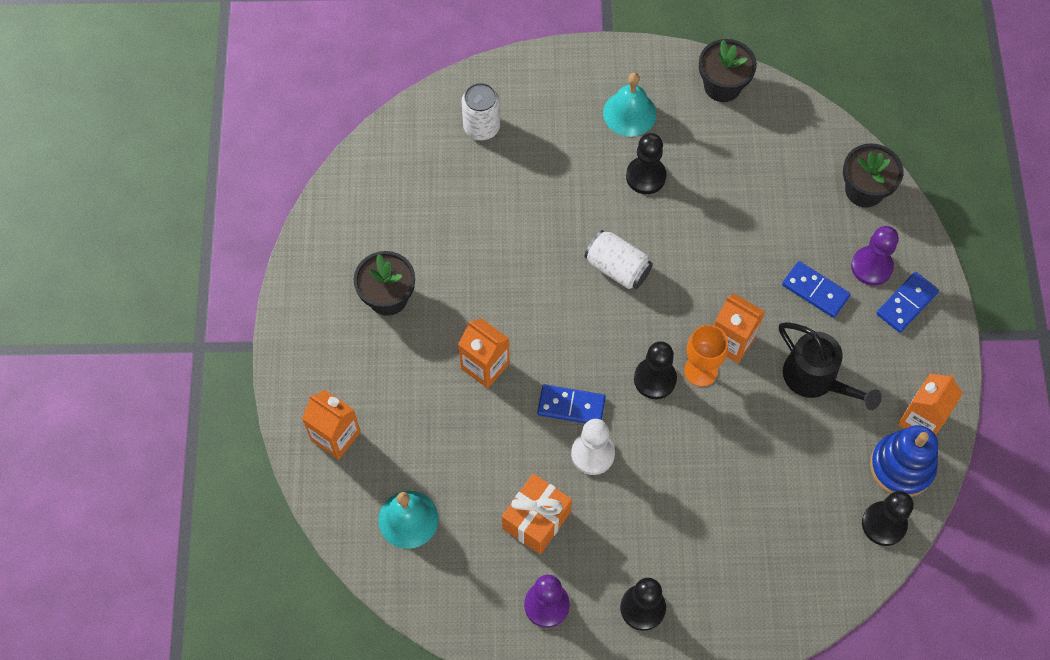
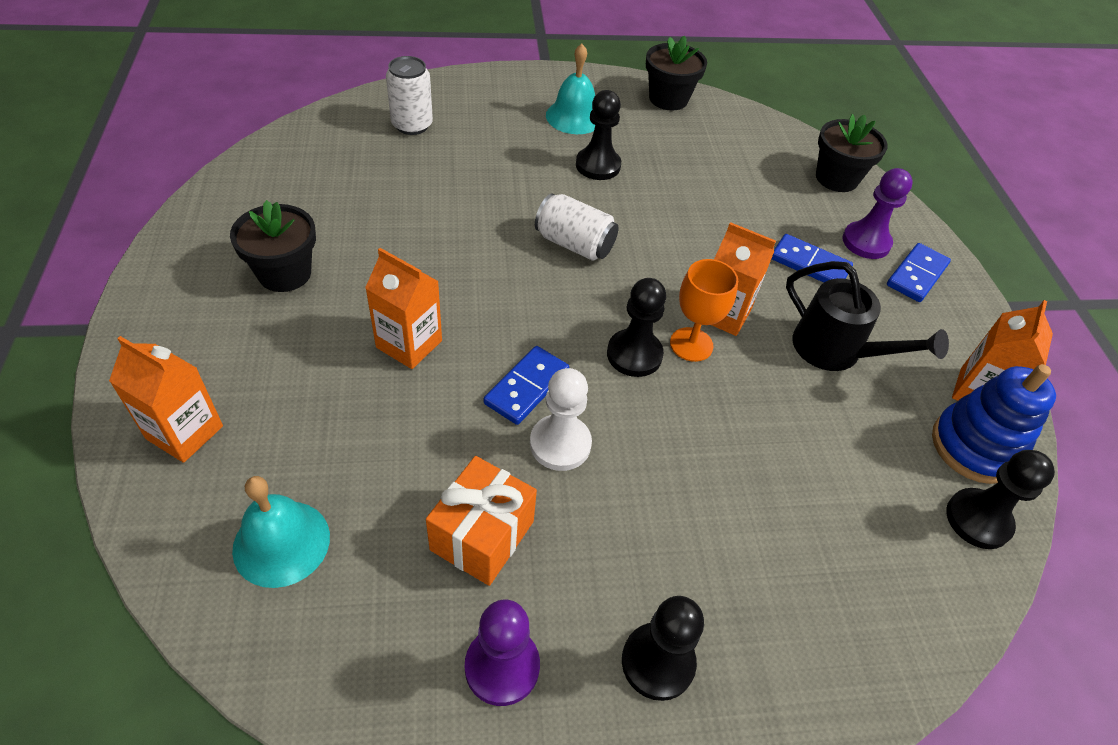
camera: 10 degrees left, 15 degrees down
(571, 406) = (526, 387): blue domino -> blue domino turned 60 degrees counterclockwise

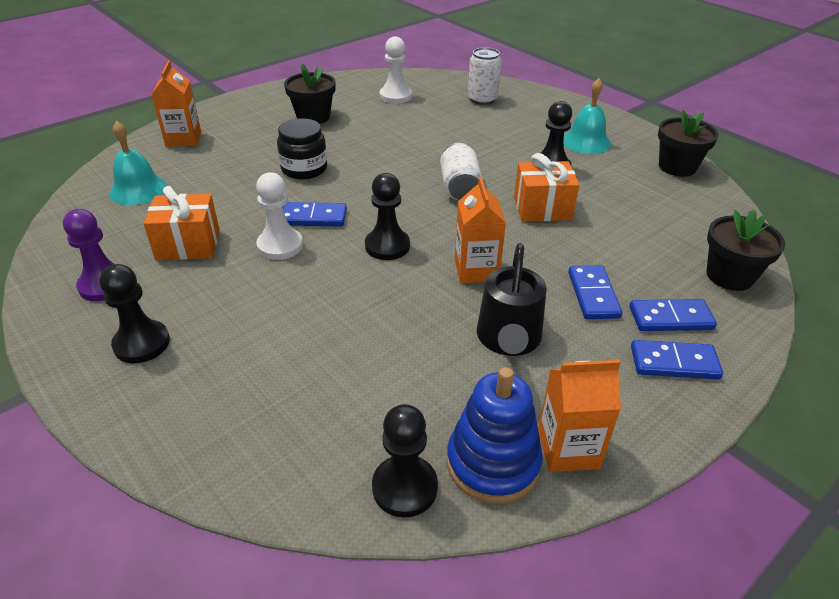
camera: 60 degrees right, 10 degrees down
(320, 179) = (395, 96): none -> white pawn
(409, 344) = (304, 169): orange carton -> black jar
(661, 213) = (542, 208): none -> orange gift
(691, 344) = (426, 266): orange goblet -> none
(866, 242) = (670, 318): purple pawn -> blue domino

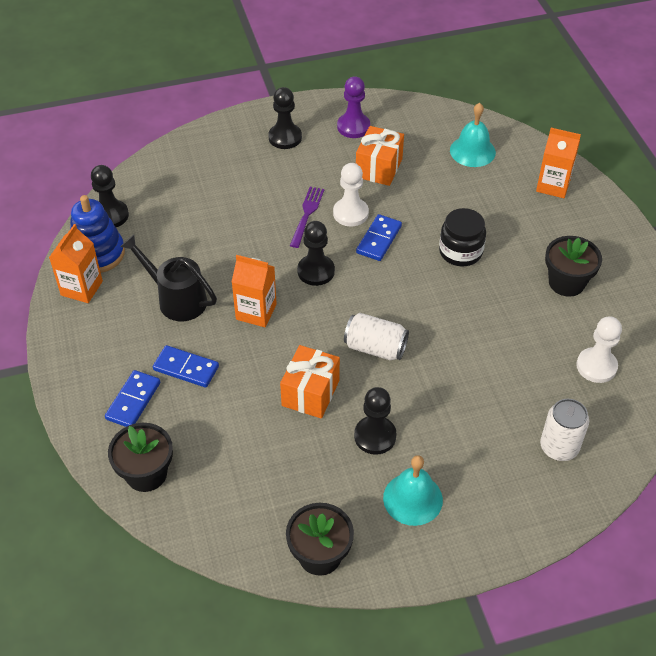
camera: 115 degrees right, 10 degrees up
(299, 277) = (307, 215): none -> purple fork
(674, 362) = (97, 376): blue domino -> none

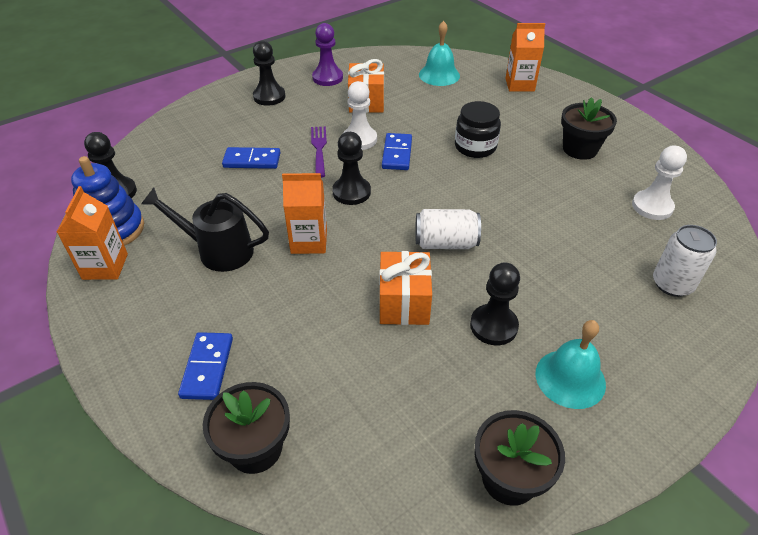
camera: 20 degrees left, 5 degrees down
(186, 368) = (256, 315): blue domino -> blue domino (252, 160)

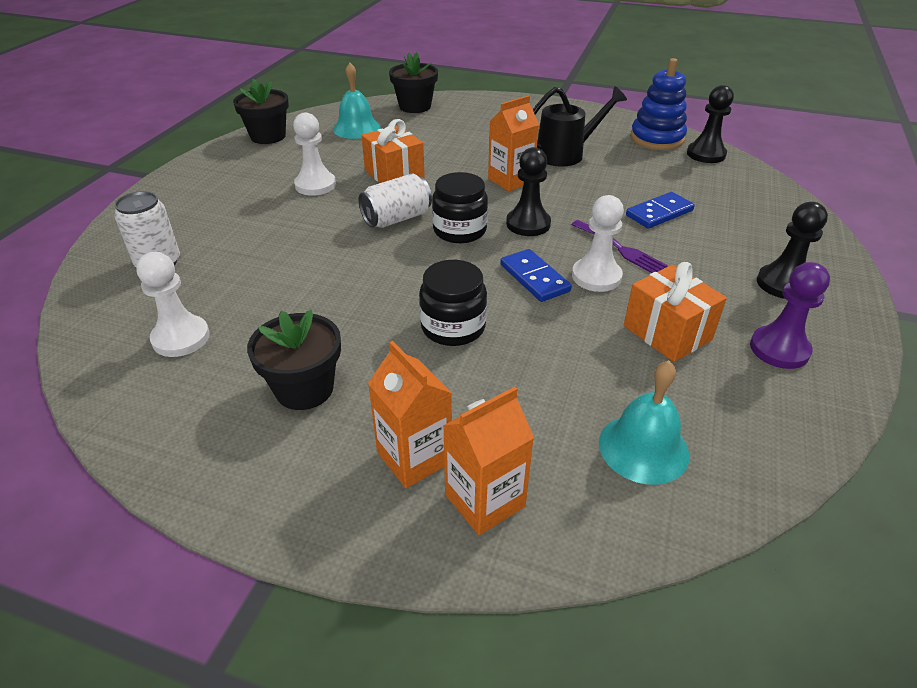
camera: 145 degrees right, 5 degrees down
(105, 266) = (619, 125): orange carton -> orange carton (414, 457)
(207, 367) = (480, 116): blue domino -> none
(407, 209) = (459, 230): none -> black jar
(493, 326) = (315, 185): black pawn -> white pawn
(570, 378) = (244, 179): turquoise bell -> turquoise bell (356, 128)

